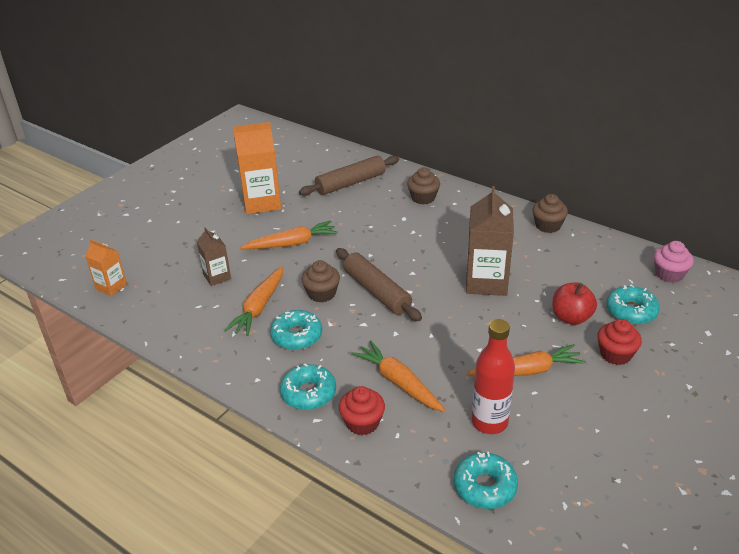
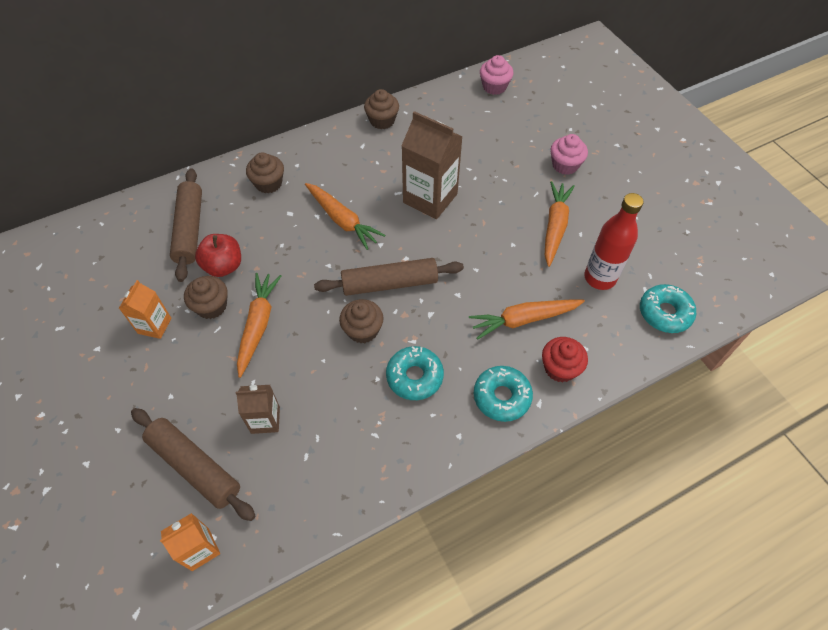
camera: 65 degrees left, 20 degrees up
(167, 261) = (195, 466): none -> brown rolling pin
(259, 307) = (347, 395): orange carrot -> orange carrot (342, 220)
(262, 202) = (154, 325): orange carton -> orange carton, size x0.55
(293, 218) = (211, 306): none -> brown cupcake
(571, 317) = (509, 168): red apple -> red apple (223, 266)
(615, 354) = (565, 165): red cupcake -> pink cupcake
(631, 311) = (523, 130): turquoise donut -> none

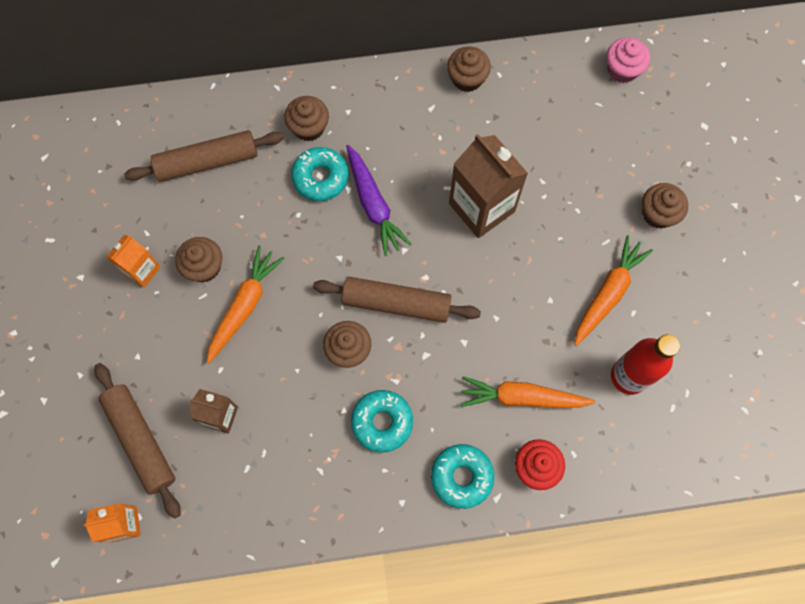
camera: 20 degrees right, 15 degrees up
(189, 229) = (207, 161): brown rolling pin -> brown rolling pin turned 60 degrees clockwise
(223, 266) = (230, 221): red apple -> none
(342, 220) = (373, 204): orange carrot -> purple carrot
(565, 165) = (658, 213): pink cupcake -> brown cupcake
(664, 313) = (680, 444): turquoise donut -> turquoise donut (320, 177)

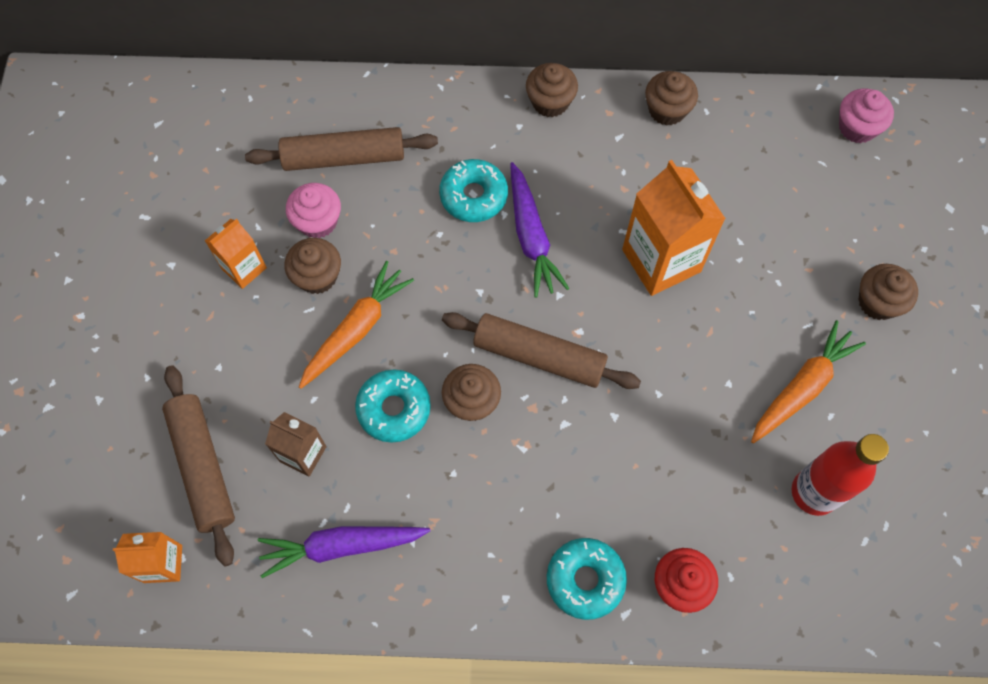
camera: 10 degrees right, 5 degrees down
(196, 220) = (318, 221): none -> pink cupcake
(265, 484) = (342, 546): none -> purple carrot
(309, 127) = (470, 137): brown cupcake -> brown cupcake (550, 102)
(382, 422) = (497, 495): turquoise donut -> turquoise donut (394, 409)
(481, 207) = (661, 260): brown carton -> orange carton
(522, 397) = (676, 495): orange carrot -> none

